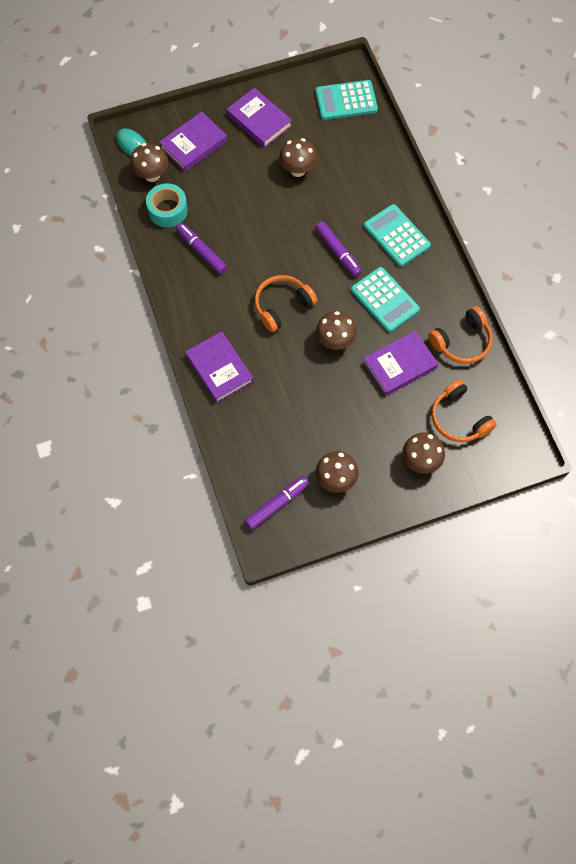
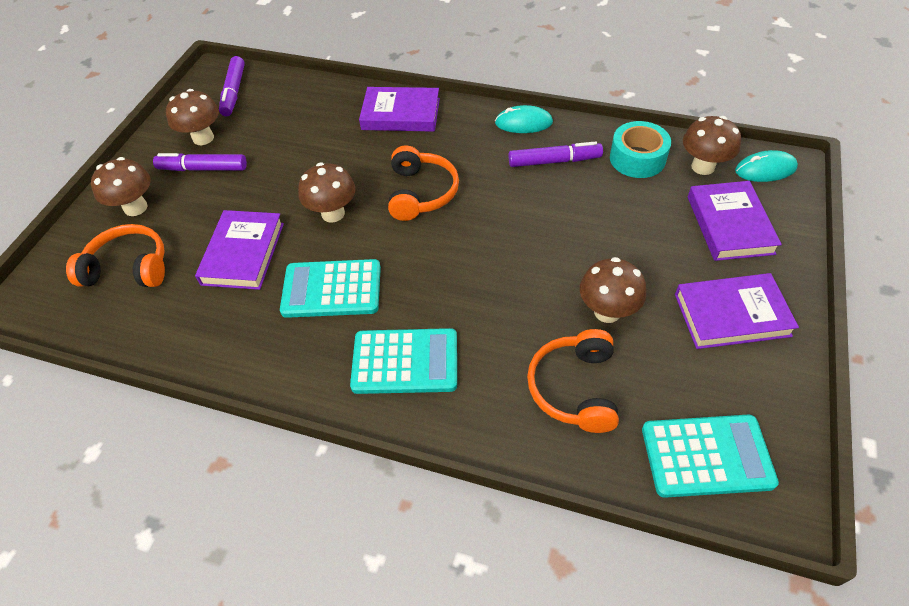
camera: 130 degrees right, 15 degrees down
(176, 289) = (523, 123): none -> turquoise mouse
(338, 252) = (441, 281): purple marker -> purple marker (203, 168)
(346, 101) = (706, 456): turquoise calculator -> turquoise calculator turned 60 degrees clockwise
(462, 342) = (197, 333): orange headphones -> orange headphones (574, 388)

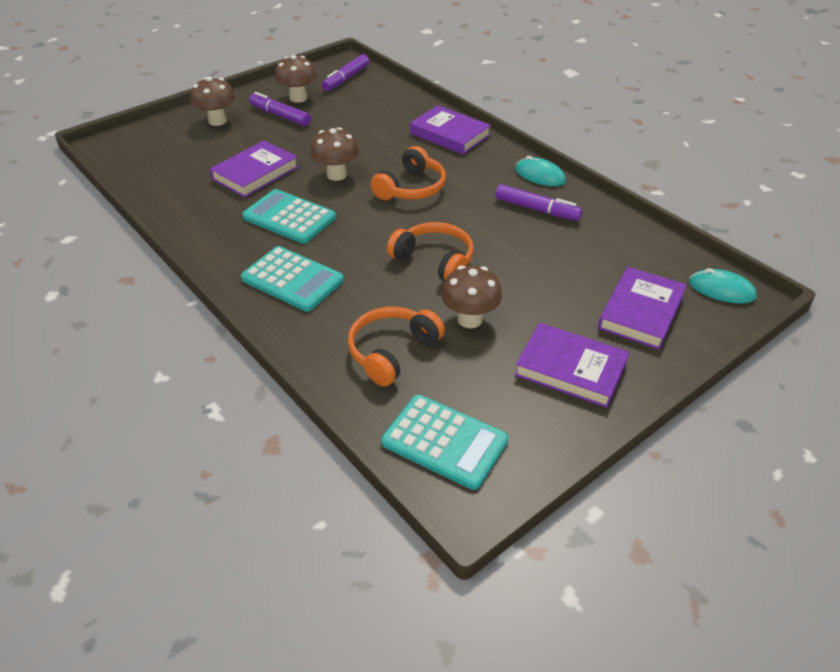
camera: 30 degrees right, 10 degrees down
(129, 268) = (180, 152): orange headphones -> orange headphones (434, 260)
(637, 158) = (610, 235): turquoise tape -> none
(703, 167) = (663, 264): brown mushroom -> none

